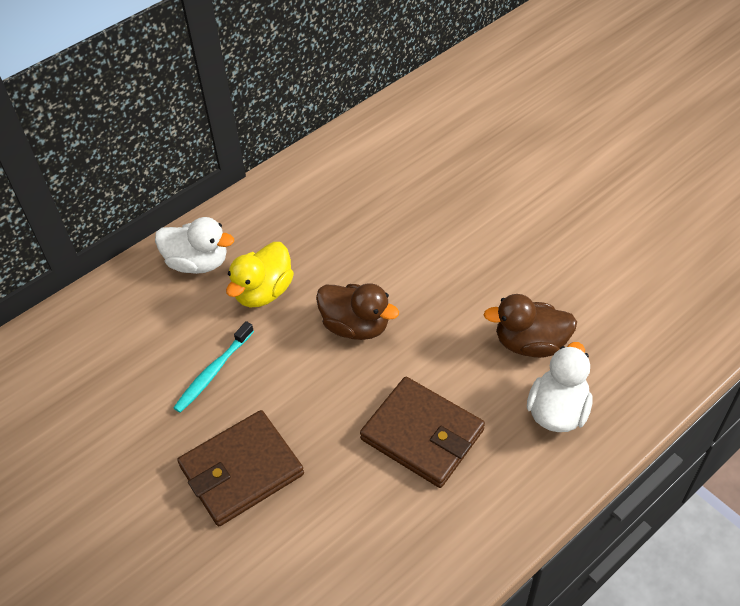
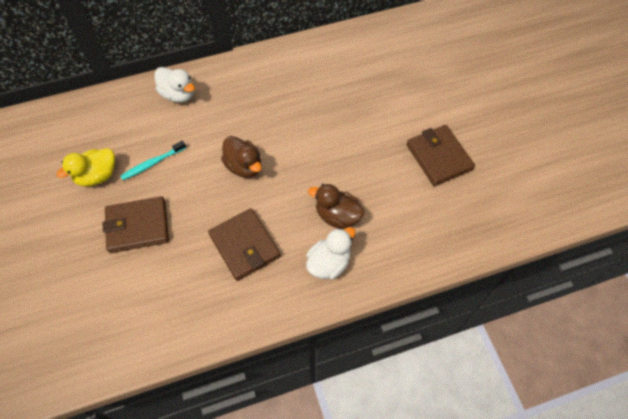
camera: 20 degrees right, 10 degrees up
(263, 292) = (204, 126): yellow duck -> yellow duck (97, 176)
(619, 218) = (439, 157): none -> brown wallet

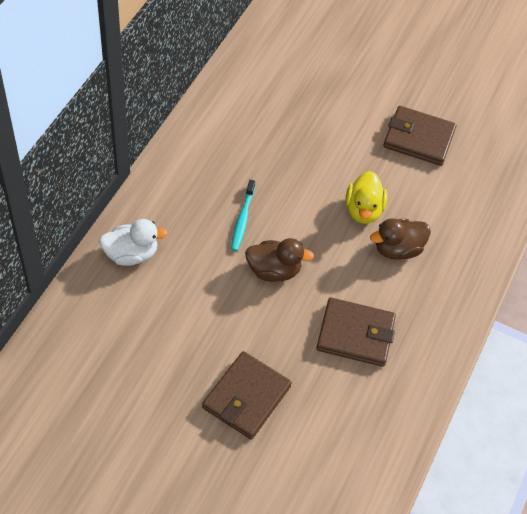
camera: 50 degrees left, 5 degrees down
(97, 176) = (151, 388): yellow duck -> yellow duck (363, 210)
(152, 163) = (189, 334): turquoise toothbrush -> turquoise toothbrush (242, 219)
(329, 263) = (434, 291): white duck -> none

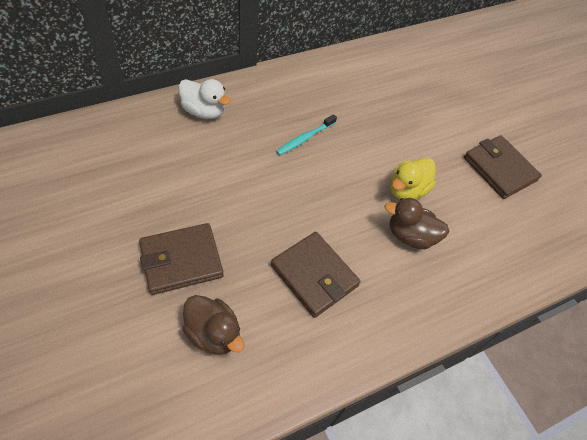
camera: 35 degrees right, 0 degrees up
(274, 270) = (294, 186): brown duck -> brown duck (213, 333)

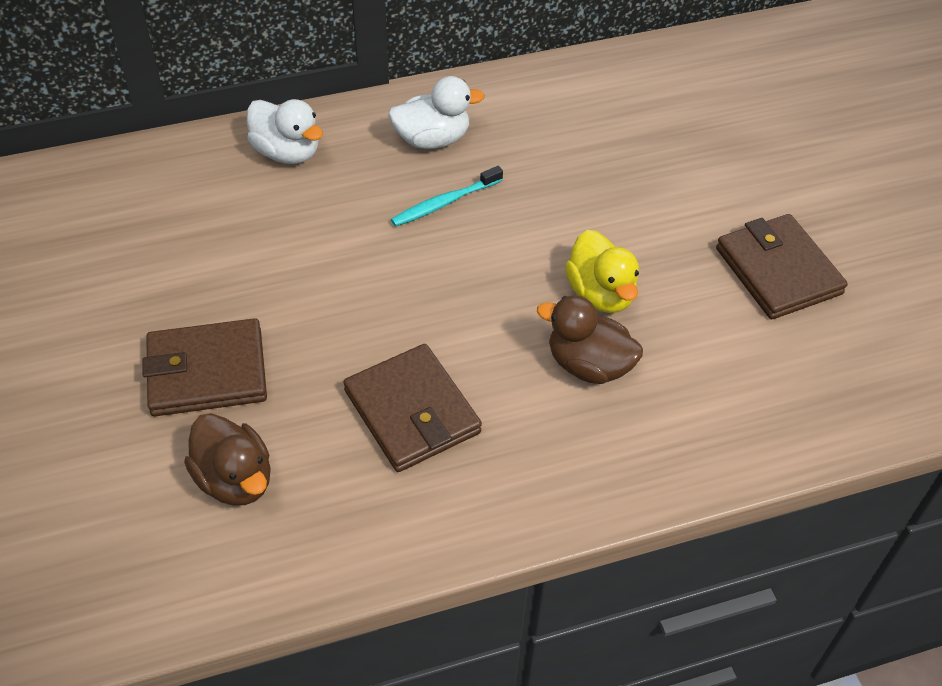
camera: 15 degrees right, 5 degrees down
(289, 99) = (432, 139): none -> white duck
(407, 190) = (601, 294): yellow duck -> yellow duck turned 75 degrees counterclockwise

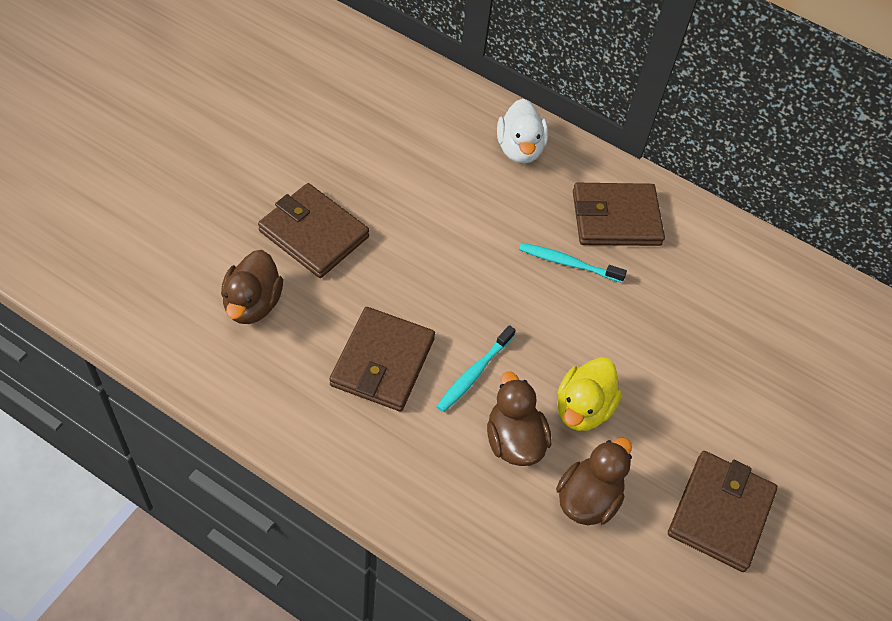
camera: 45 degrees right, 5 degrees up
(432, 139) = (616, 218): white duck -> brown wallet
(492, 348) = (474, 373): none -> turquoise toothbrush
(691, 351) = (588, 499): none -> brown duck

